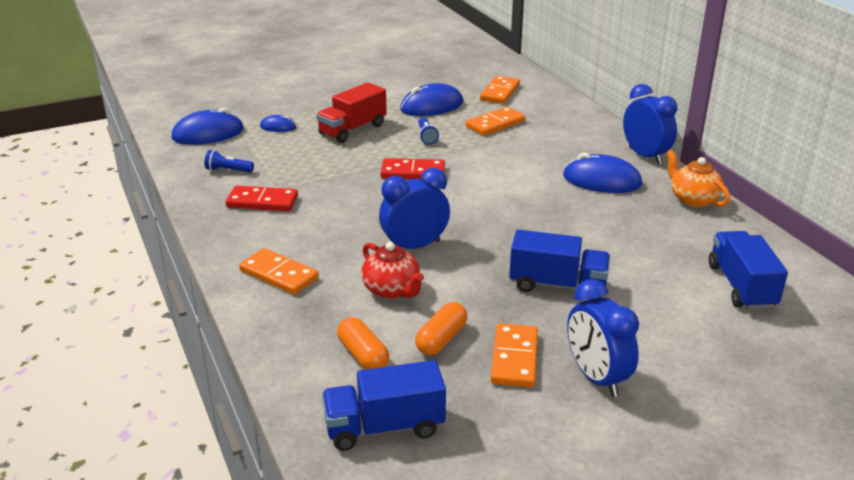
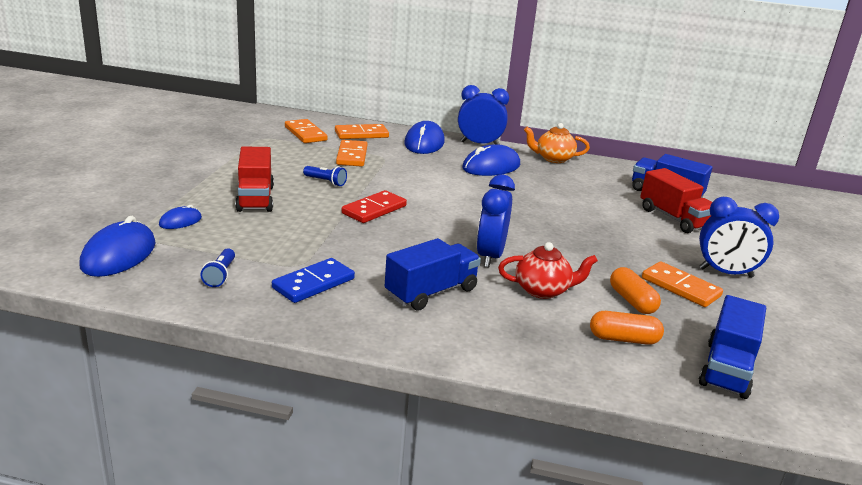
camera: 55 degrees left, 5 degrees down
(228, 170) = (220, 275): blue flashlight -> blue flashlight turned 45 degrees counterclockwise
(262, 202) = (313, 283): red domino -> blue domino
(279, 274) = (456, 326): orange domino -> orange domino (361, 134)
(431, 106) = (277, 159): blue mouse -> blue mouse (424, 143)
(557, 285) = (605, 236): blue truck -> blue truck (431, 292)
(680, 310) = (674, 218): none -> red truck

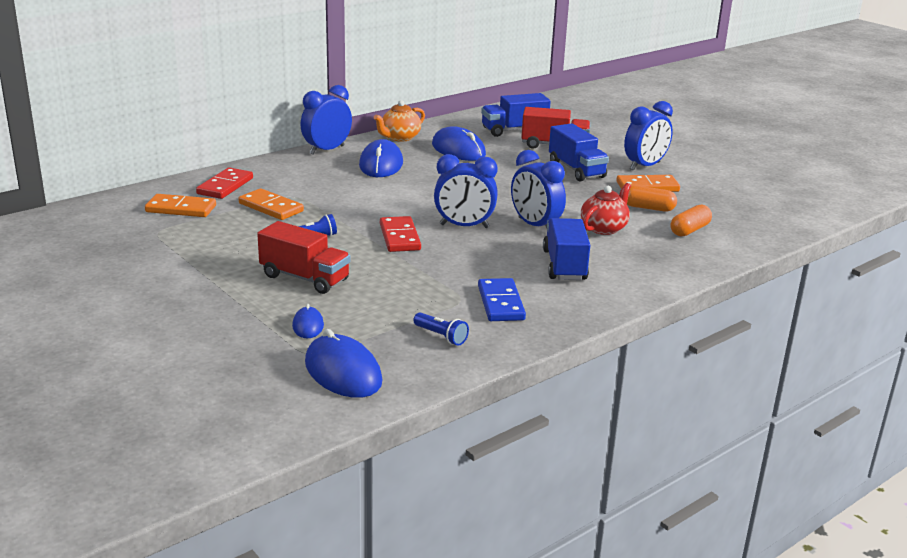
camera: 50 degrees left, 0 degrees up
(361, 134) = (225, 186): orange domino -> red domino
(424, 143) = (290, 169): blue mouse -> blue mouse (458, 150)
(436, 227) = (464, 226): none -> blue clock
(727, 369) = (749, 217): blue truck -> blue truck (576, 170)

